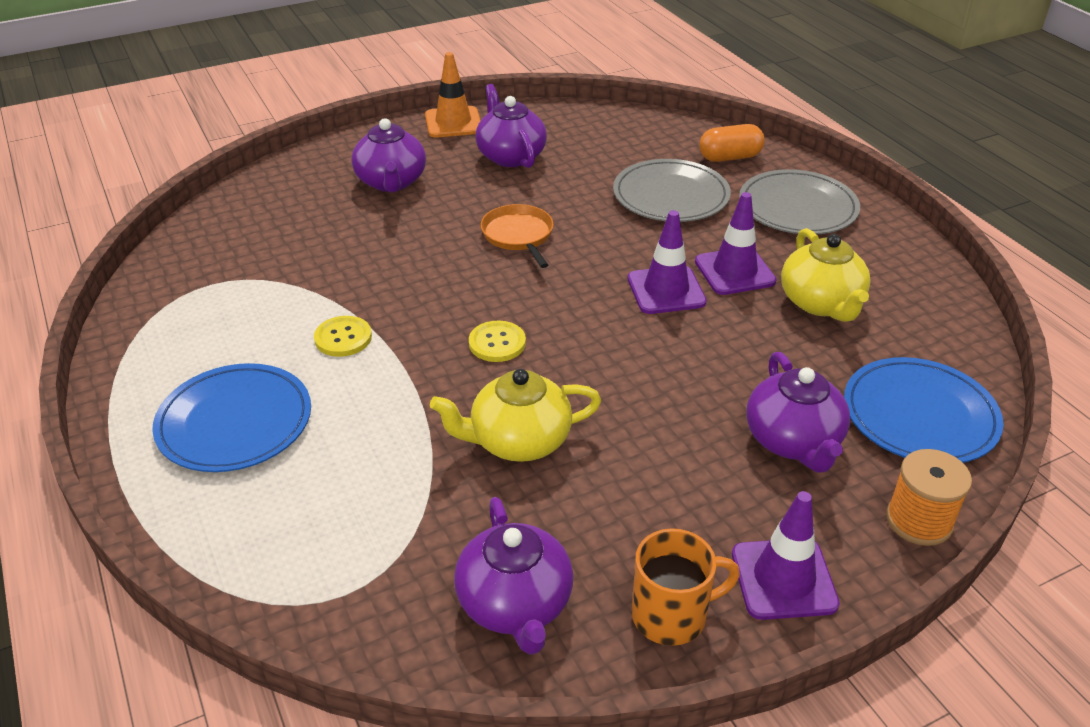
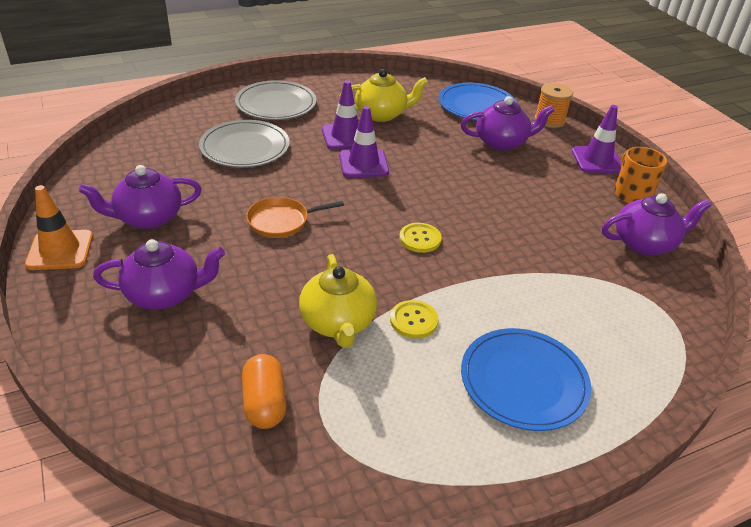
camera: 90 degrees left, 0 degrees up
(518, 441) = (518, 235): yellow teapot -> yellow teapot (338, 323)
(730, 157) = (200, 117): orange capsule -> orange capsule (265, 403)

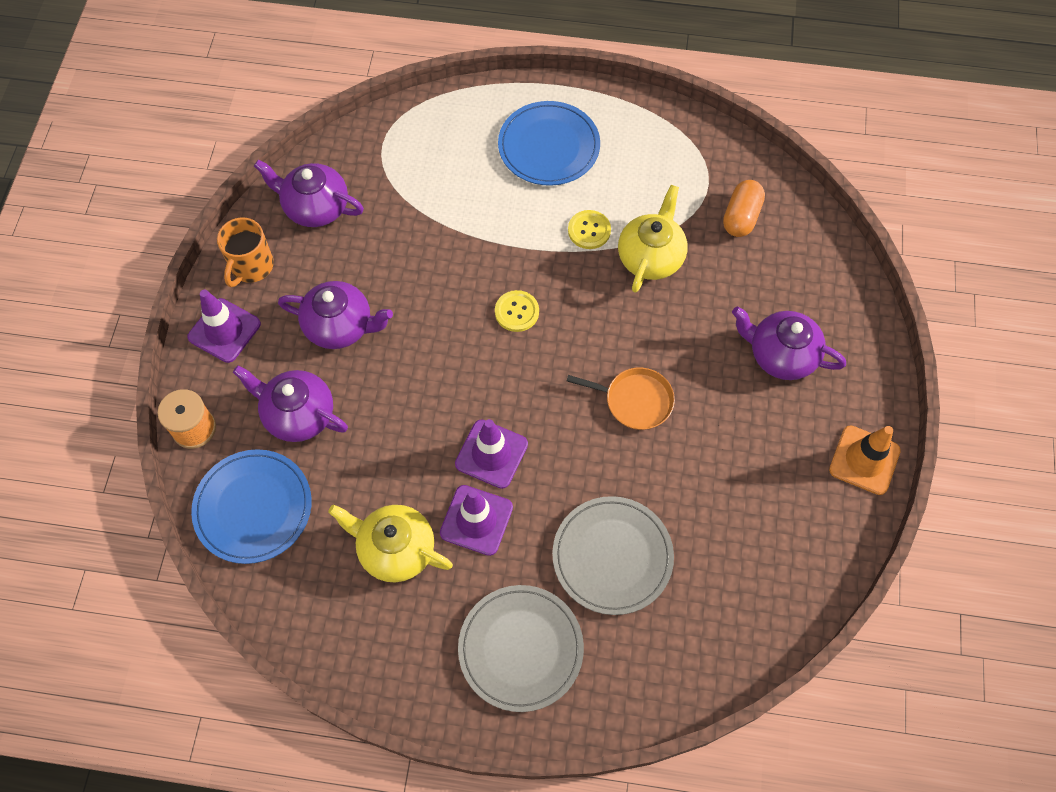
camera: 145 degrees left, 25 degrees up
(148, 218) = (767, 471): purple teapot -> purple teapot (340, 326)

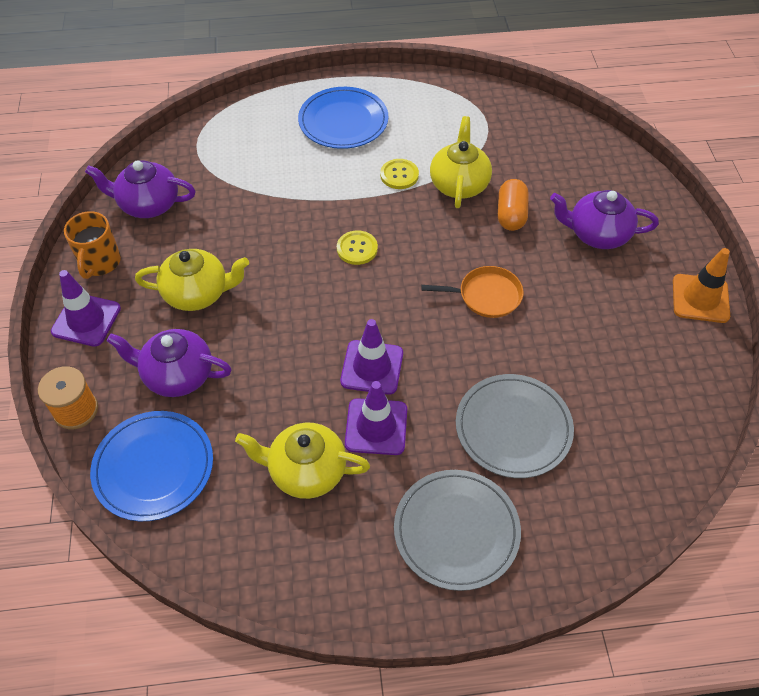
camera: 15 degrees left, 10 degrees down
(340, 326) = (197, 293): purple teapot -> yellow teapot
(741, 217) = (523, 141): orange capsule -> orange capsule (511, 214)

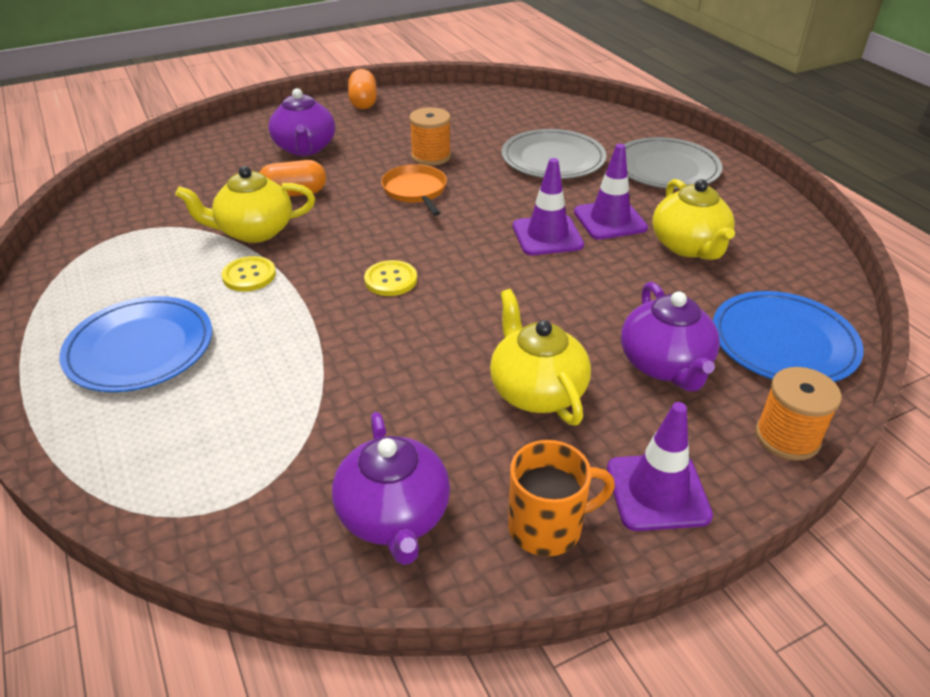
camera: 110 degrees left, 15 degrees down
(551, 324) = (431, 156): none -> orange spool
(700, 298) = (363, 102): orange traffic cone -> orange capsule

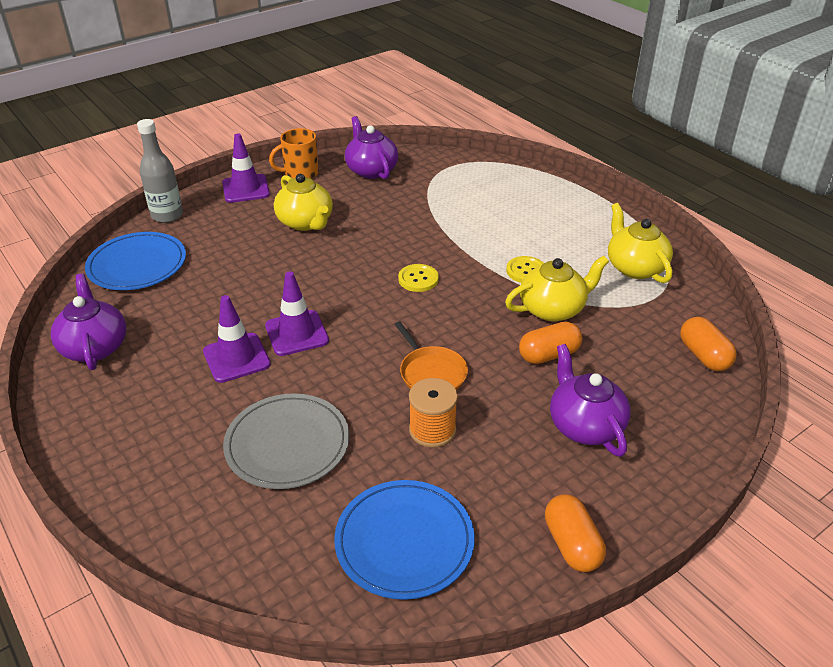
camera: 170 degrees right, 0 degrees up
(140, 348) = (555, 220): blue plate -> blue plate (404, 541)
(150, 180) = (703, 356): none -> orange capsule
(665, 365) = (223, 243): purple teapot -> purple teapot (95, 347)
(666, 168) = (154, 444): grey plate -> none
(689, 246) = (171, 336): yellow teapot -> yellow teapot (635, 267)
(787, 437) = (167, 215): orange spool -> grey bottle

